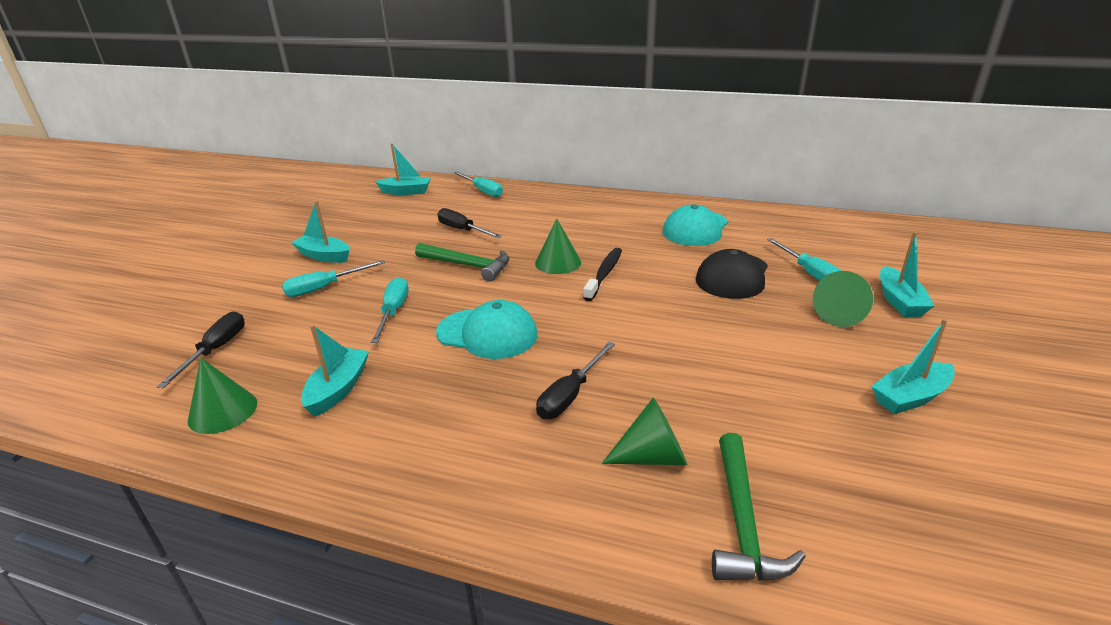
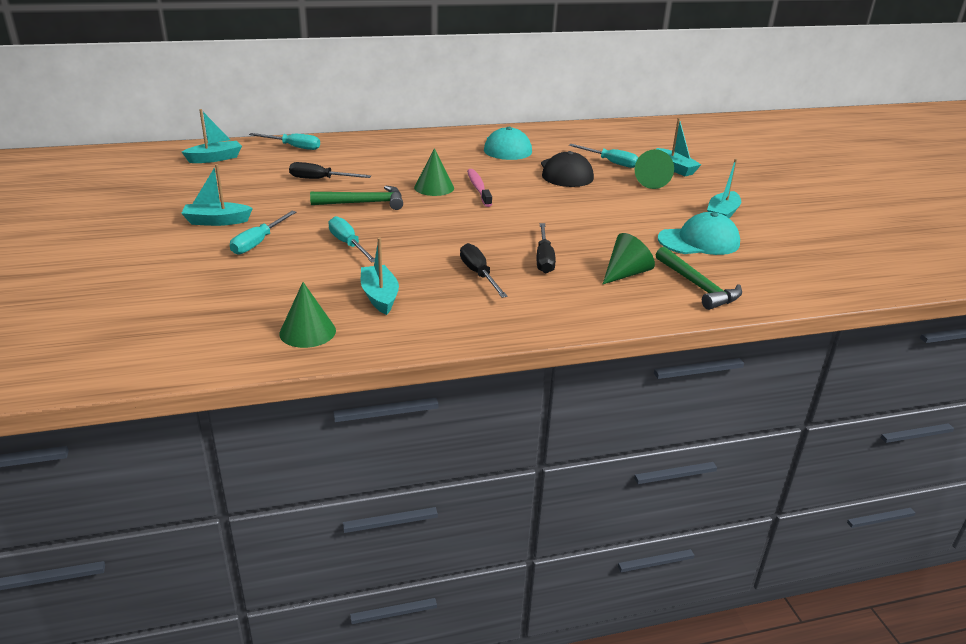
camera: 35 degrees left, 0 degrees up
(216, 350) = (231, 302): black screwdriver -> black screwdriver (479, 274)
(487, 334) = (443, 241): turquoise cap -> turquoise cap (699, 241)
(604, 274) = (478, 188): black toothbrush -> pink toothbrush

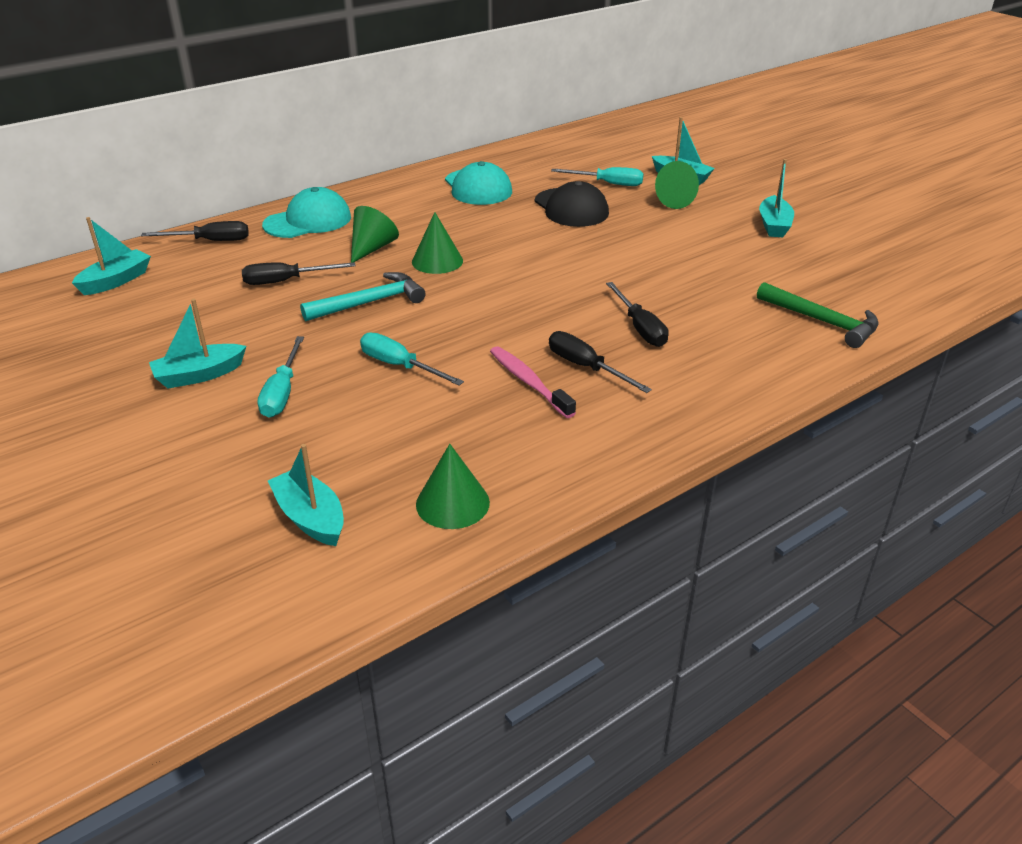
camera: 20 degrees left, 5 degrees up
(293, 147) = (210, 241): turquoise screwdriver -> black screwdriver
(364, 203) = (370, 302): green hammer -> turquoise hammer
(380, 297) = (498, 429): turquoise boat -> turquoise boat (310, 518)
(478, 188) = (490, 250): pink toothbrush -> pink toothbrush (528, 382)
(625, 274) = (739, 325): green cone -> green cone (372, 248)
(699, 241) = (778, 265): turquoise cap -> turquoise cap (308, 221)

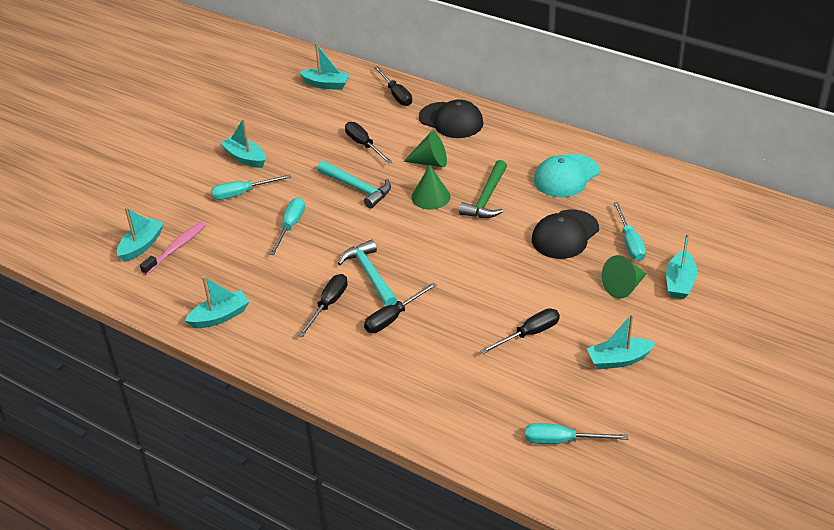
camera: 70 degrees right, 5 degrees up
(308, 221) = (451, 120): turquoise cap -> black cap
(452, 503) = (170, 290): green cone -> none
(528, 382) = (299, 284): pink toothbrush -> pink toothbrush (176, 248)
(549, 327) = (370, 275): none -> turquoise hammer
(550, 463) = (220, 316): none -> turquoise boat
(714, 258) = (529, 334): none -> black screwdriver
(822, 321) = (457, 414): green hammer -> green hammer (487, 198)
(879, 275) = (562, 441): none -> turquoise screwdriver

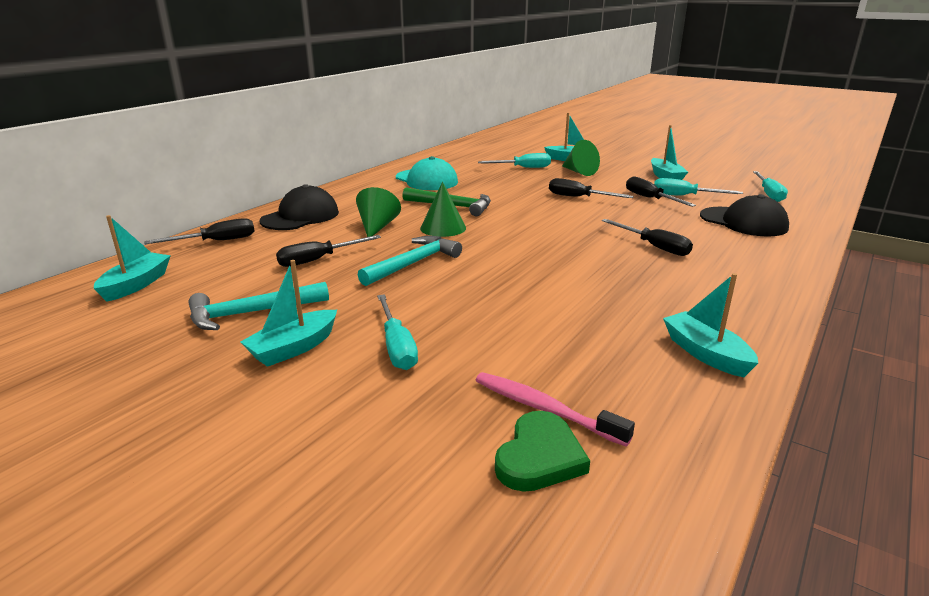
camera: 90 degrees left, 15 degrees down
(141, 245) = (539, 457): turquoise boat -> green heart
(290, 226) = (489, 305): turquoise screwdriver -> turquoise screwdriver (684, 196)
(328, 305) = (646, 279): black screwdriver -> black screwdriver (579, 197)
(370, 275) = (584, 257): turquoise hammer -> turquoise hammer (251, 313)
(565, 235) = (512, 184): black cap -> black cap (743, 222)

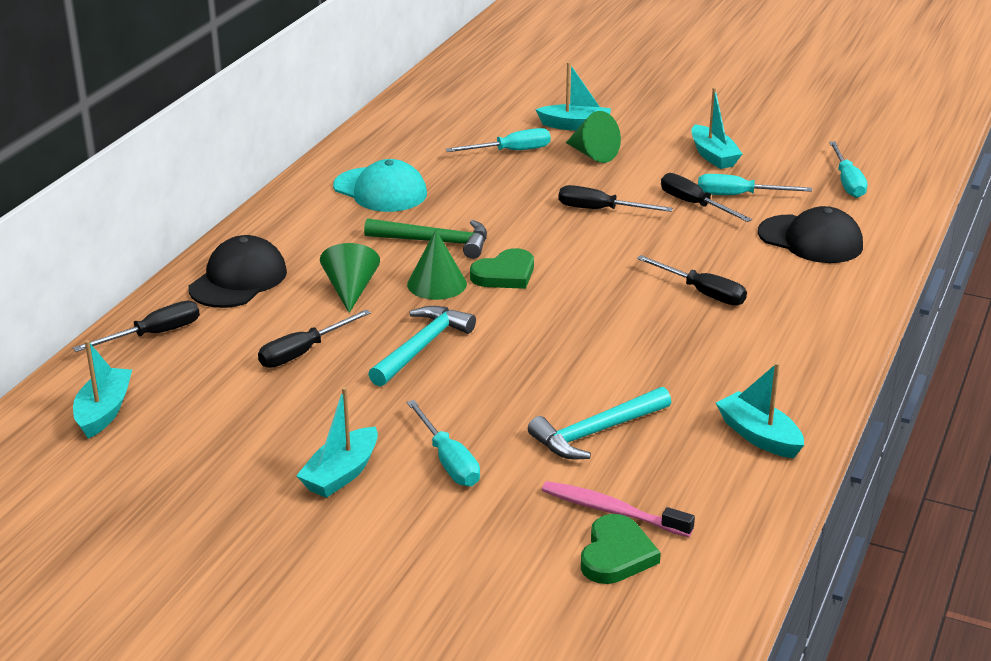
camera: 10 degrees left, 5 degrees up
(251, 313) = (269, 436): turquoise hammer -> turquoise hammer (596, 432)
(497, 226) = (505, 274): none -> green heart

